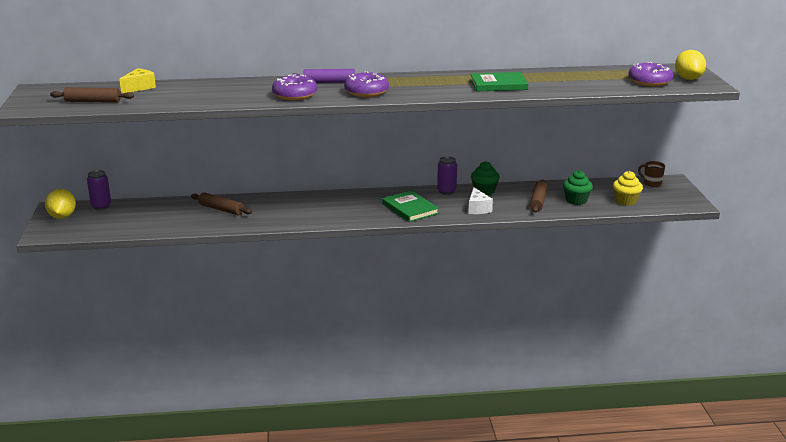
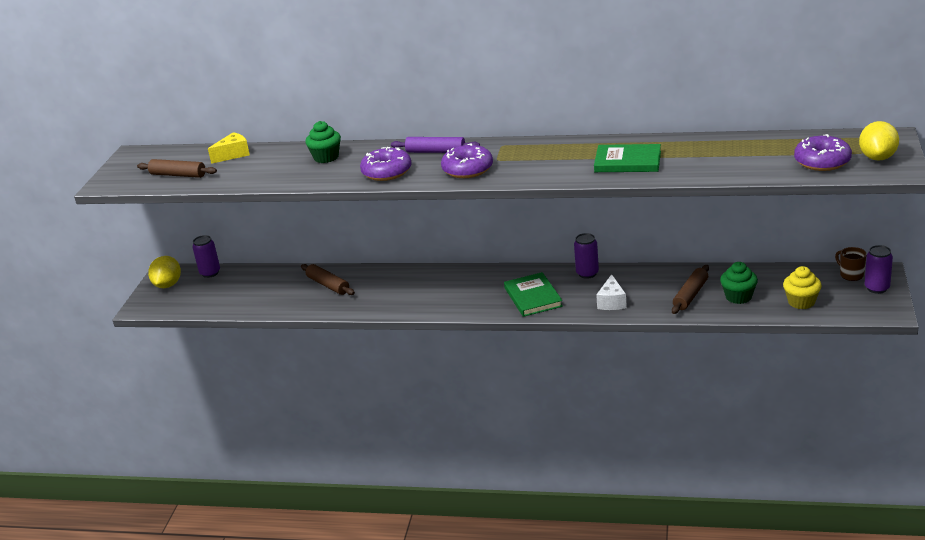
camera: 20 degrees right, 5 degrees up
(484, 191) = (632, 275): green cupcake -> green cupcake (326, 157)
(675, 190) = (877, 288): none -> purple can

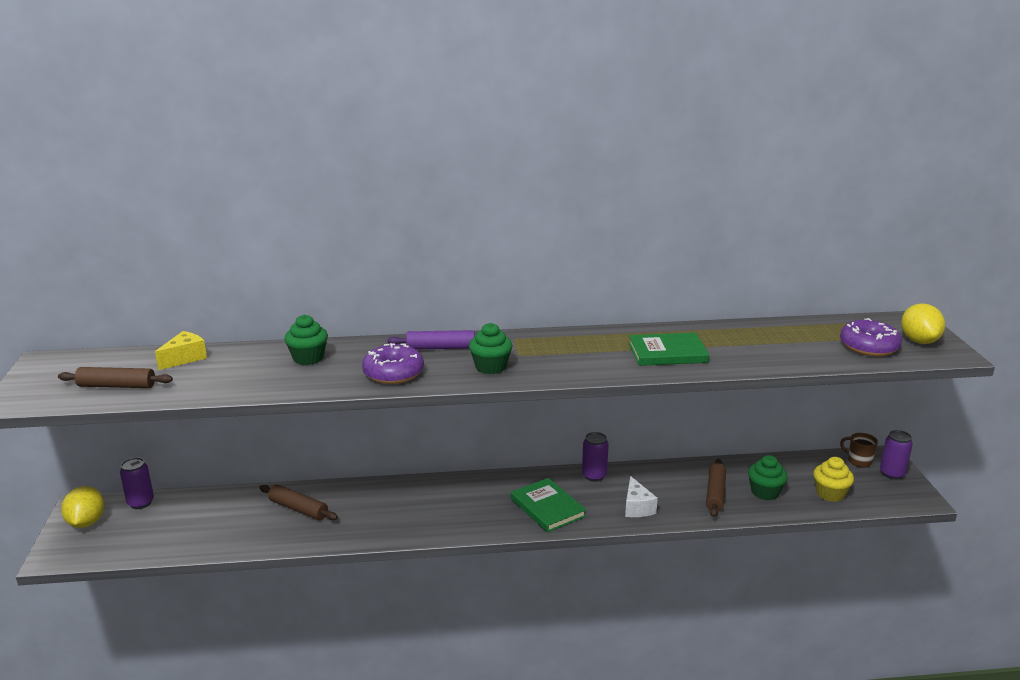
camera: 20 degrees left, 5 degrees down
(467, 169) = (490, 367): purple donut -> green cupcake

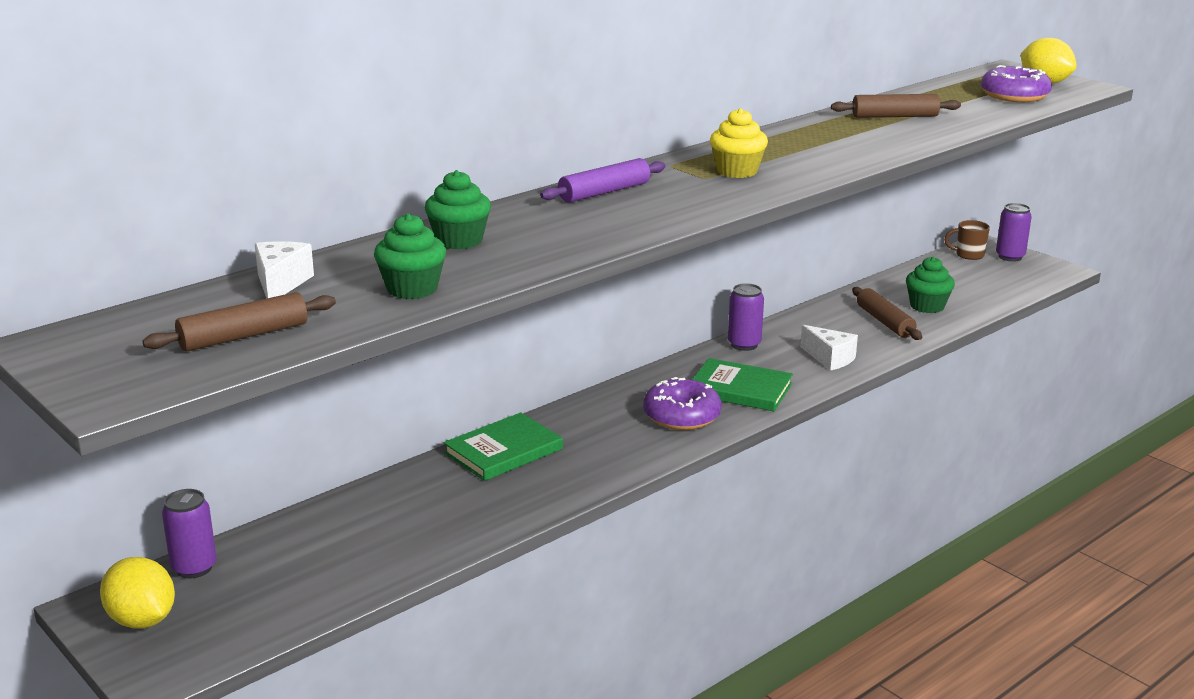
camera: 35 degrees left, 0 degrees up
(185, 358) = (281, 283): yellow cheese -> white cheese
(298, 509) = (444, 492): brown rolling pin -> brown rolling pin (894, 116)
(393, 373) = (600, 228): purple donut -> purple donut (681, 416)
(490, 367) = (699, 195): green cupcake -> green cupcake (412, 289)
(667, 353) = (851, 141): green book -> green book (503, 451)
(830, 494) = (983, 289): yellow cupcake -> yellow cupcake (737, 171)

